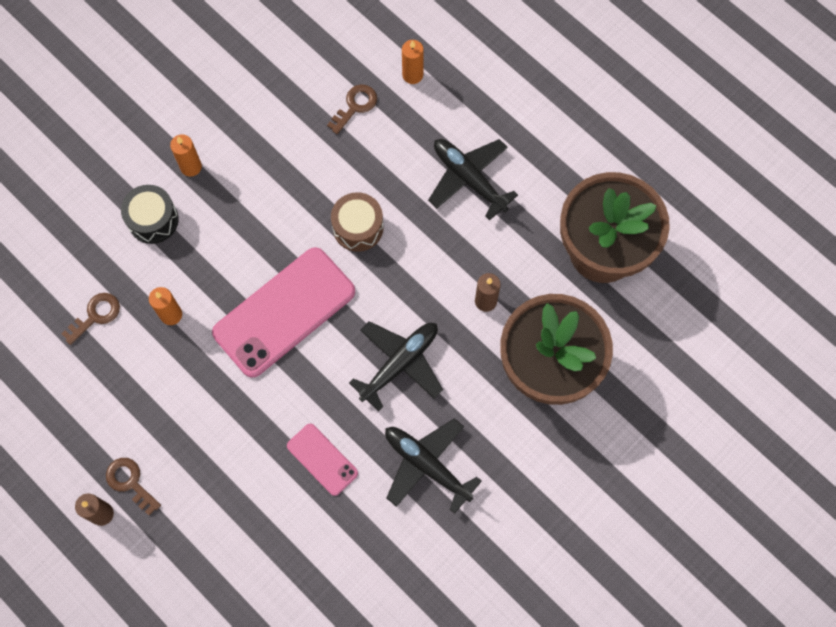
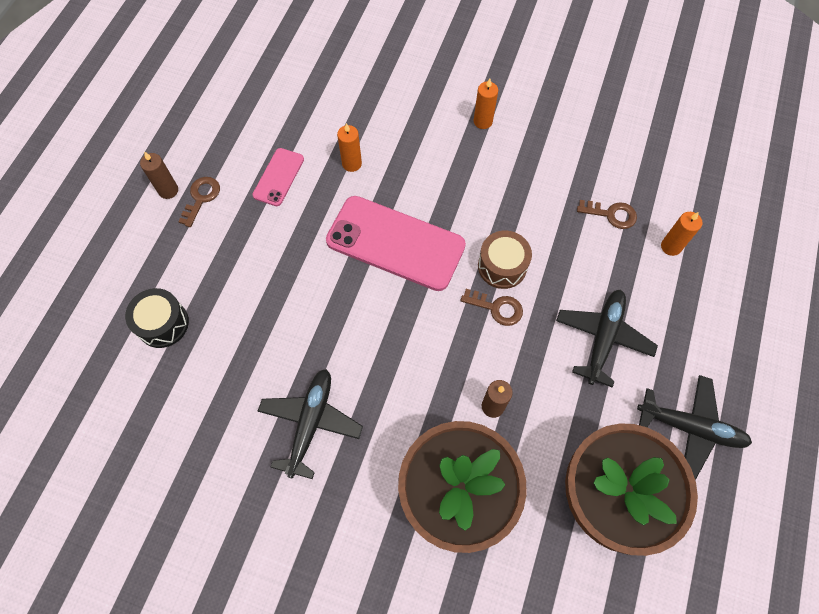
camera: 65 degrees right, 5 degrees down
(96, 315) = (326, 115): brown key -> brown key (497, 308)
(153, 220) = (423, 116): black drum -> black drum (163, 323)
(322, 459) = (279, 331): pink phone -> pink phone (278, 177)
(400, 363) = (395, 357): black plane -> black plane (690, 428)

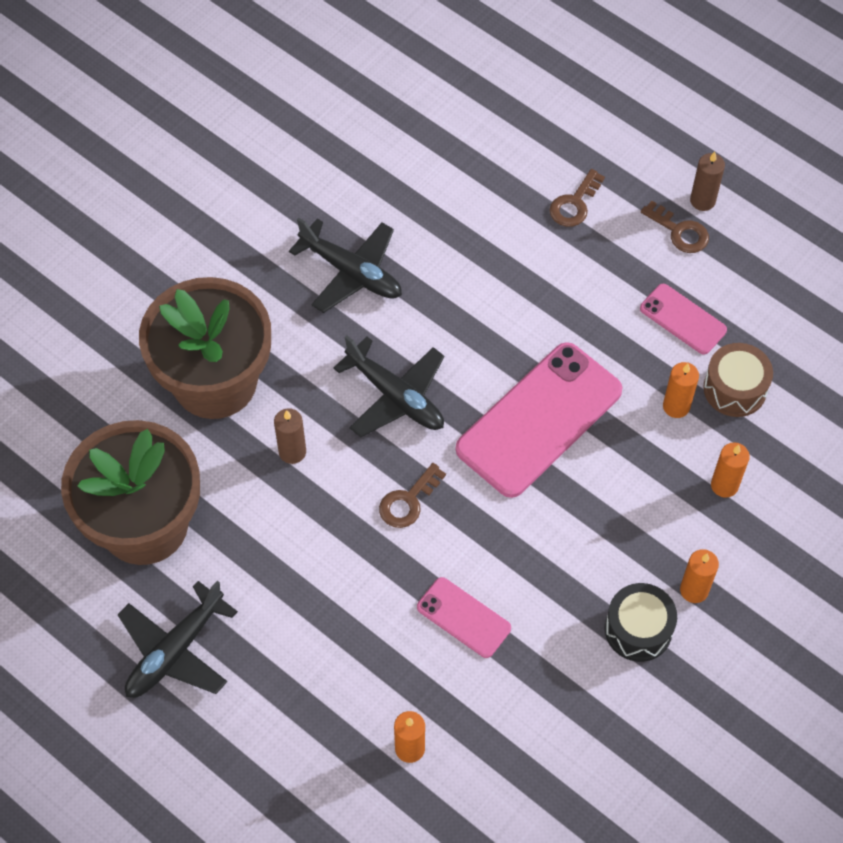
camera: 110 degrees right, 5 degrees down
(163, 323) = (524, 164): black drum -> black drum (638, 629)
(401, 123) = (724, 485): none -> orange candle
(502, 266) = (461, 528): brown drum -> brown drum (735, 389)
(566, 244) = (463, 617): none -> pink phone
(603, 338) = (321, 604): black plane -> black plane (396, 396)
(611, 214) = (485, 694): brown key -> brown key (574, 204)

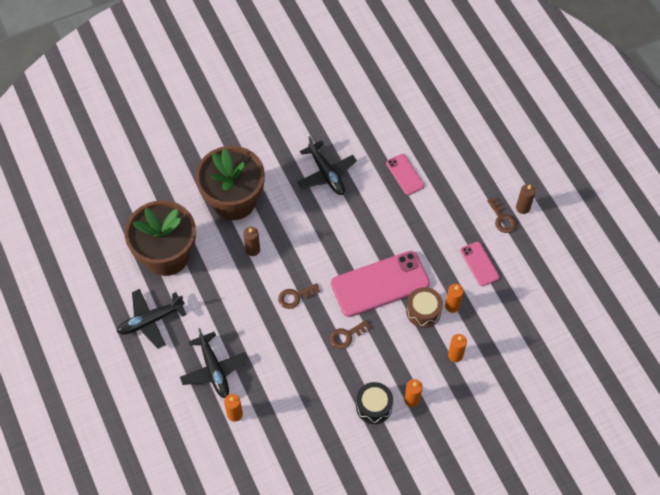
camera: 25 degrees right, 0 degrees up
(396, 396) = (316, 243): black plane -> black plane (214, 370)
(463, 617) = (292, 364): pink phone -> pink phone (405, 174)
(574, 204) = (455, 183): brown key -> brown key (346, 336)
(735, 389) = (487, 309): brown drum -> brown drum (423, 311)

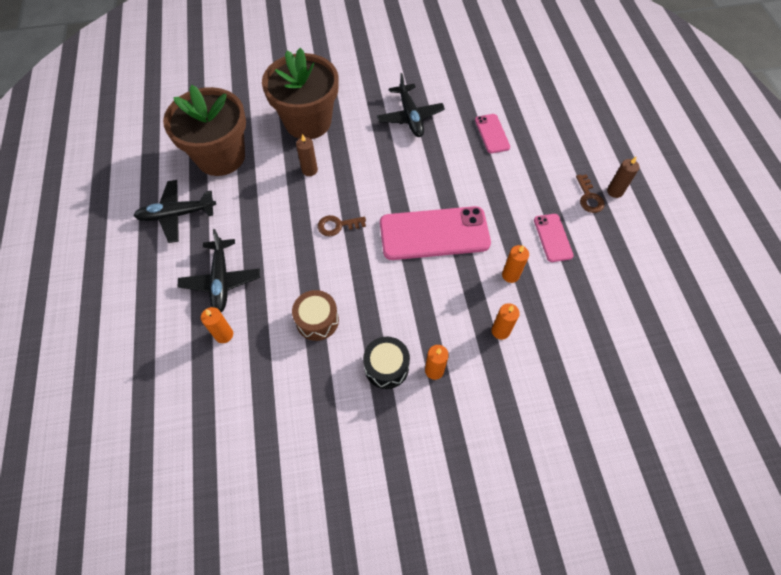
camera: 15 degrees right, 0 degrees up
(346, 336) = (380, 279): brown key -> none
(423, 311) = (475, 273): brown drum -> brown drum (317, 320)

